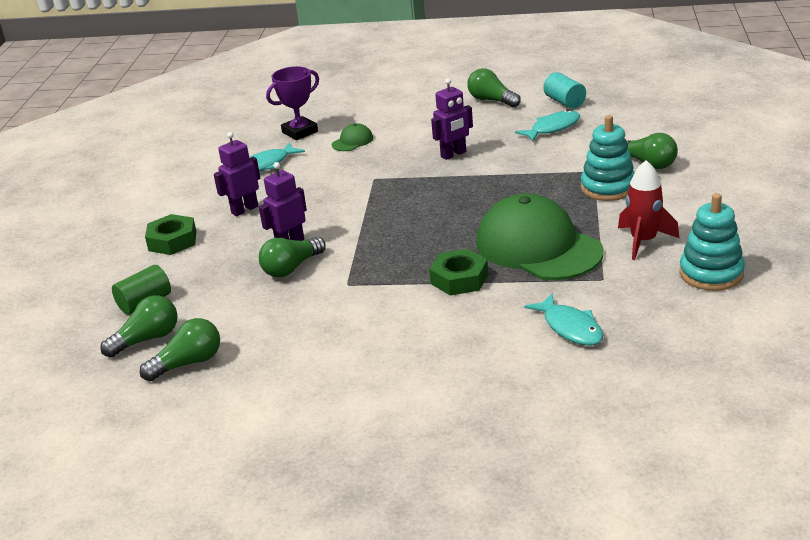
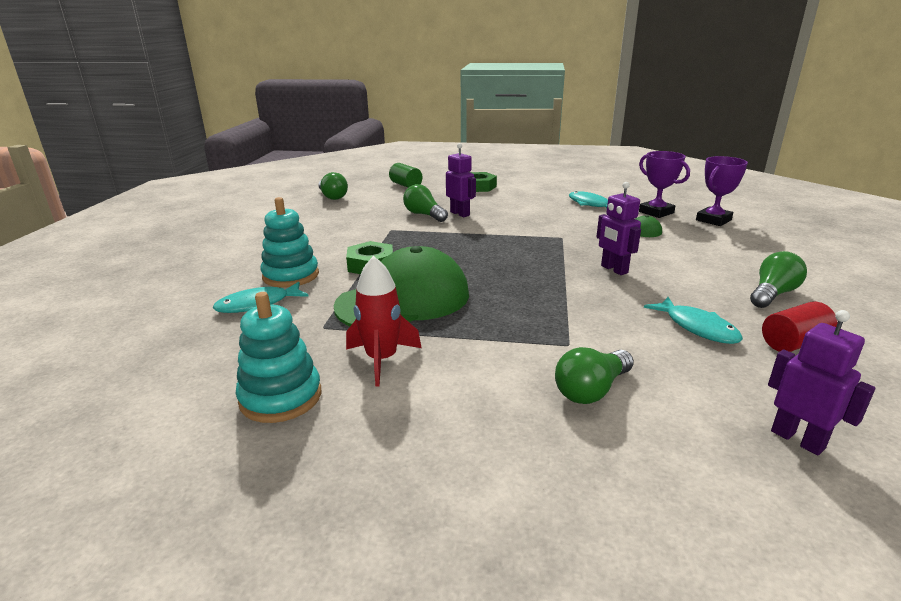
camera: 90 degrees right, 5 degrees down
(147, 339) = (365, 188): green light bulb -> none
(244, 209) = (516, 201): purple robot -> purple robot (797, 439)
(326, 108) = (713, 220): none -> purple trophy
(564, 102) = (793, 343): turquoise cylinder -> red cylinder
(608, 188) = (522, 350): turquoise stacking toy -> turquoise stacking toy (291, 275)

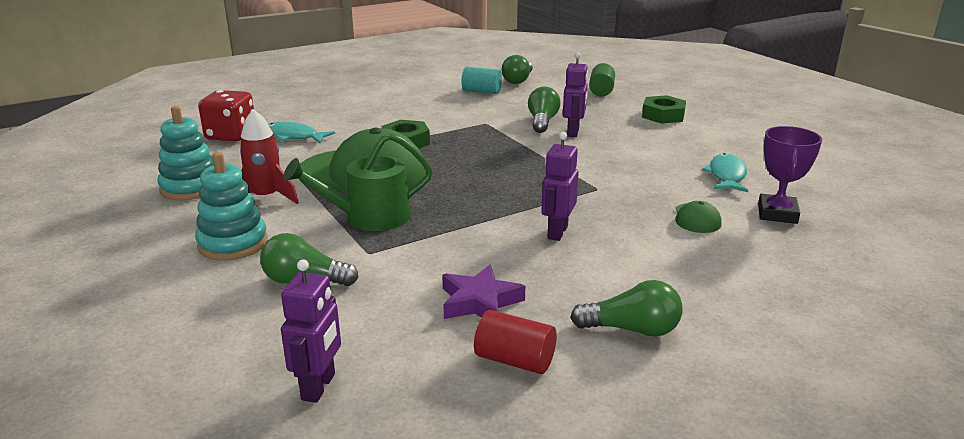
camera: 50 degrees right, 0 degrees up
(182, 335) = (231, 135): none -> red dice
(291, 275) = (349, 127): turquoise stacking toy -> turquoise stacking toy (233, 244)
(326, 212) = (481, 91): none -> turquoise cylinder
(500, 324) = (369, 217): none -> green watering can
(697, 327) = (480, 302): turquoise fish -> purple star
(713, 220) = (823, 252): purple trophy -> none

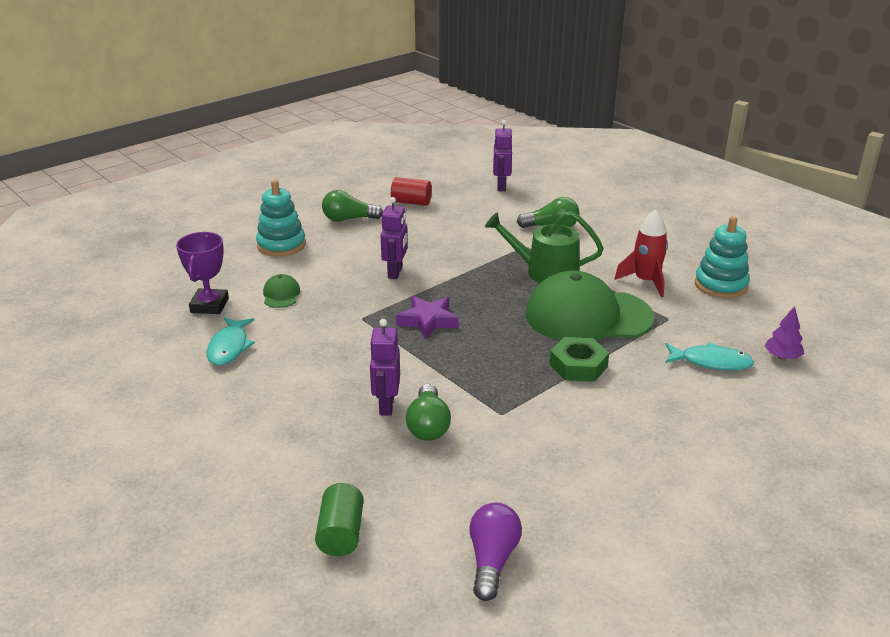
camera: 170 degrees right, 5 degrees up
(231, 135) = (782, 357): red dice -> purple tree
(233, 244) = (624, 244): turquoise stacking toy -> turquoise stacking toy (281, 245)
(369, 217) = (545, 272): green watering can -> green watering can turned 135 degrees counterclockwise
(480, 302) = (438, 225): purple star -> purple star (428, 321)
(481, 91) = (541, 505): turquoise cylinder -> none
(518, 80) = (492, 560): green light bulb -> purple light bulb
(663, 115) = (258, 461): green nut -> none

